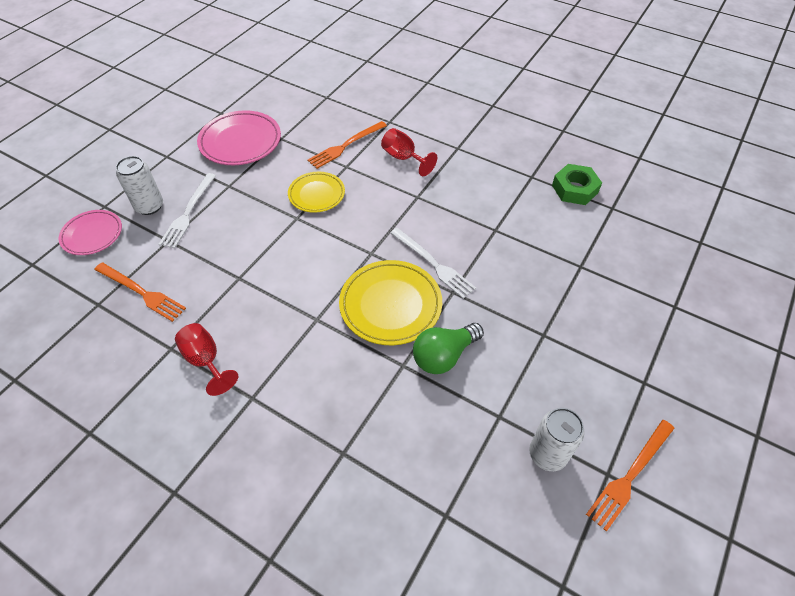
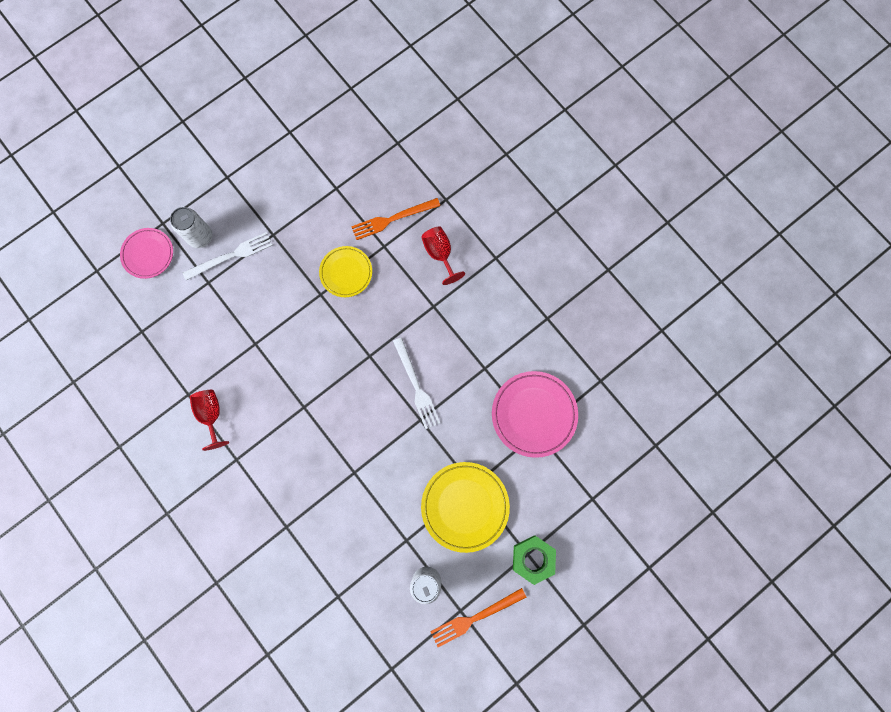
camera: 20 degrees right, 25 degrees up
(141, 292) = (177, 331): orange fork -> none
(188, 212) = (231, 256): white fork -> white fork turned 150 degrees counterclockwise
(240, 142) = (298, 180): pink plate -> pink plate (534, 414)
(390, 305) = (365, 414): yellow plate -> yellow plate (465, 506)
(444, 356) = (388, 476): green light bulb -> none
(574, 189) = (578, 347): green nut -> green nut (533, 558)

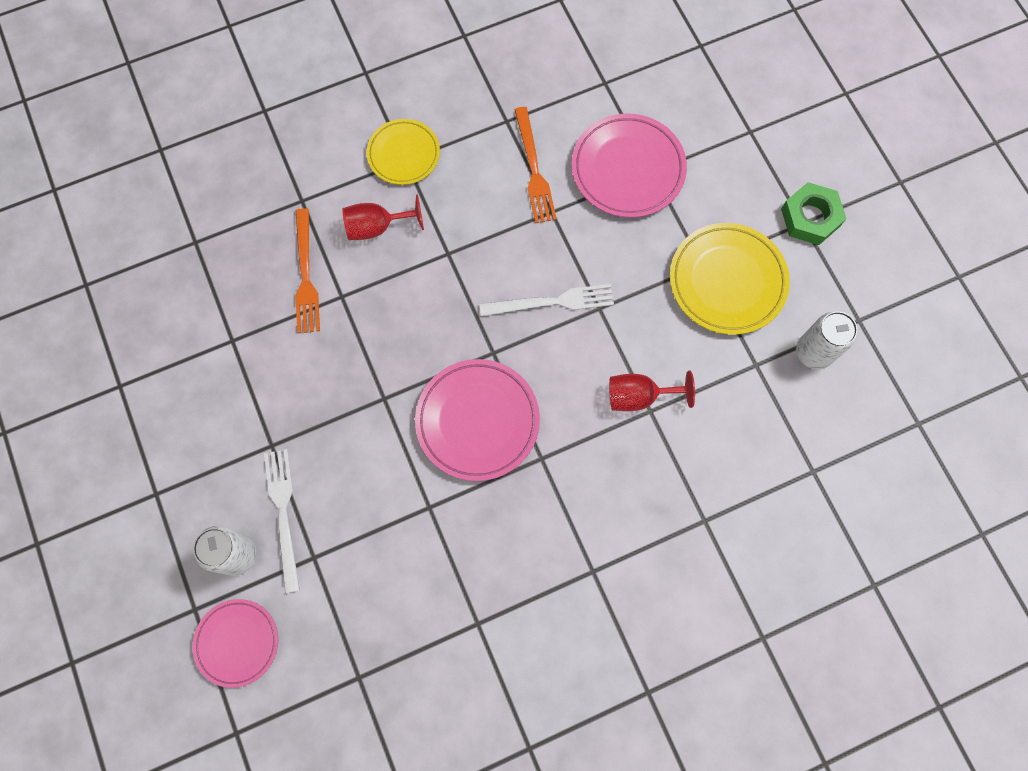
camera: 75 degrees left, 5 degrees down
(211, 414) = (517, 594): red goblet -> red goblet (639, 396)
(319, 358) = (477, 421): none -> pink plate
(346, 272) = (363, 356): yellow plate -> yellow plate (403, 154)
(475, 617) = (870, 304): orange fork -> orange fork (534, 169)

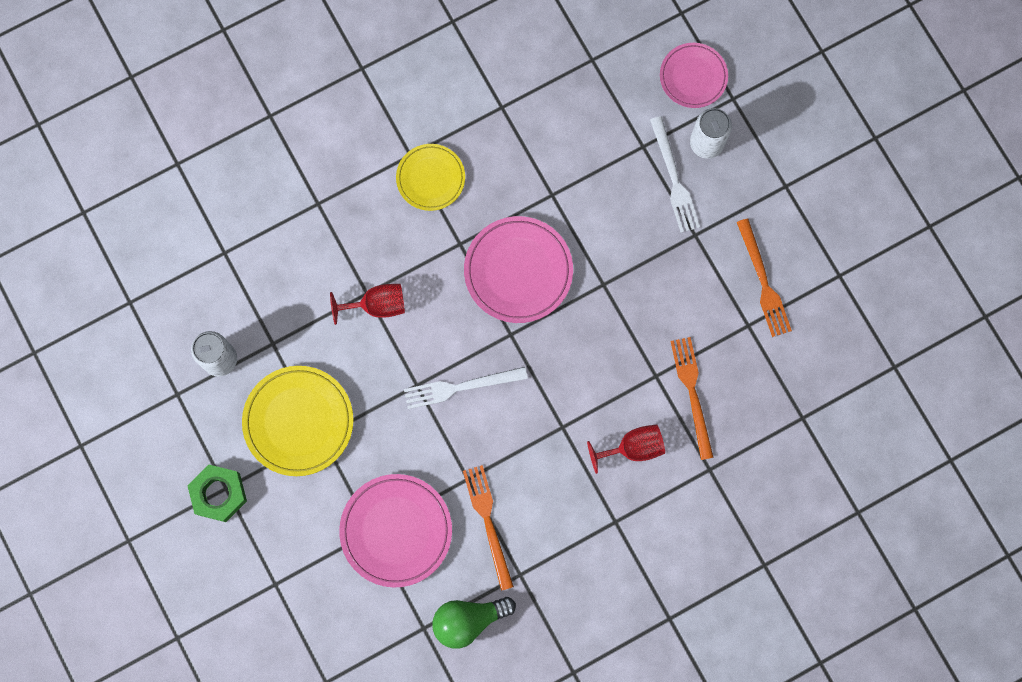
camera: 175 degrees right, 5 degrees up
(205, 386) = (763, 282): none -> orange fork
(403, 154) = (618, 528): yellow plate -> yellow plate (430, 178)
(560, 86) = (468, 620): none -> green light bulb

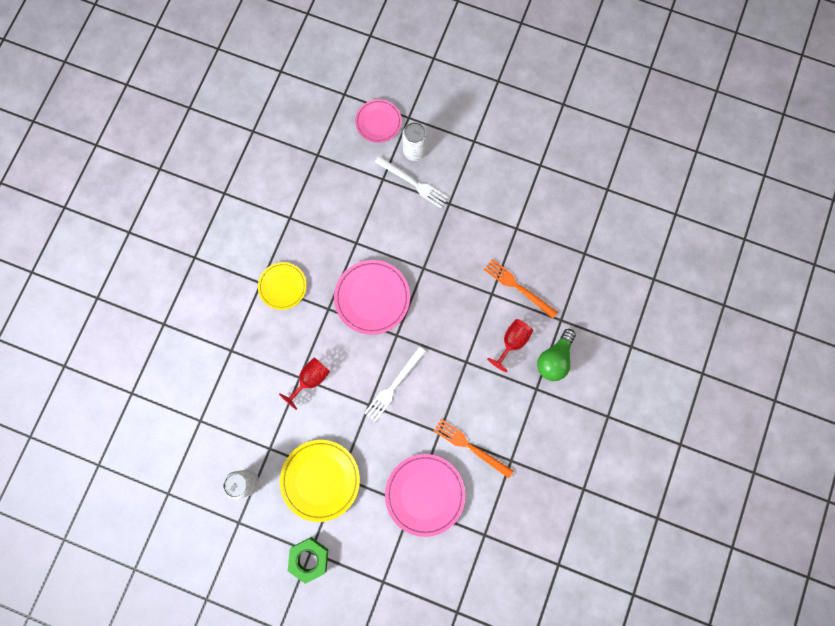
camera: 40 degrees left, 0 degrees up
(468, 620) = (505, 509): green light bulb -> green light bulb (554, 359)
(763, 282) = (505, 199): orange fork -> none

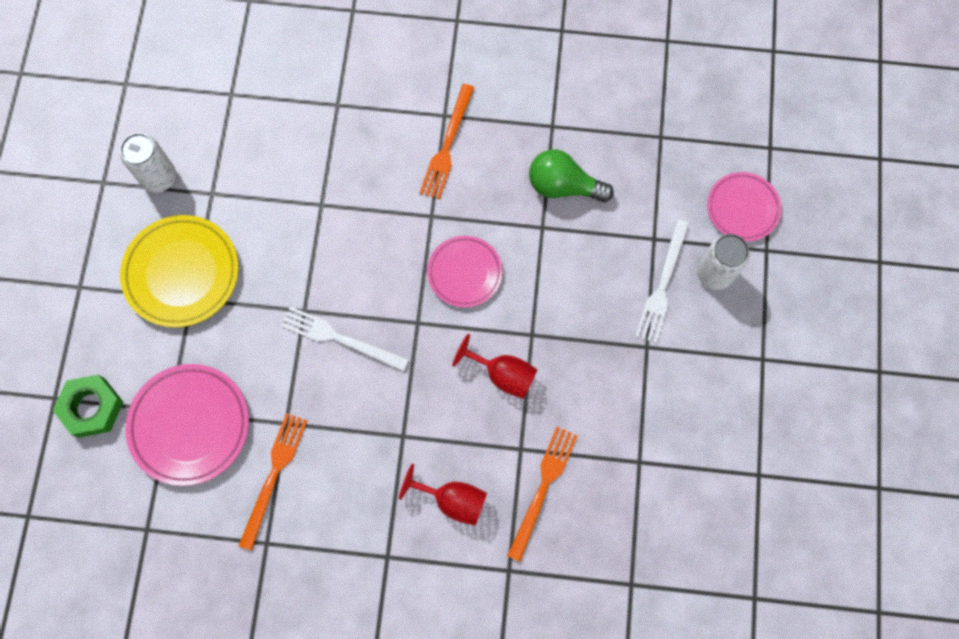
camera: 75 degrees right, 5 degrees down
(282, 286) = (447, 145): yellow plate -> orange fork
(309, 558) = (69, 288): green nut -> green nut (92, 408)
(310, 379) = (322, 220): red goblet -> red goblet (503, 374)
(372, 298) = (464, 273): pink plate -> pink plate, size x0.64
(554, 359) = (442, 575): green light bulb -> green light bulb (563, 186)

